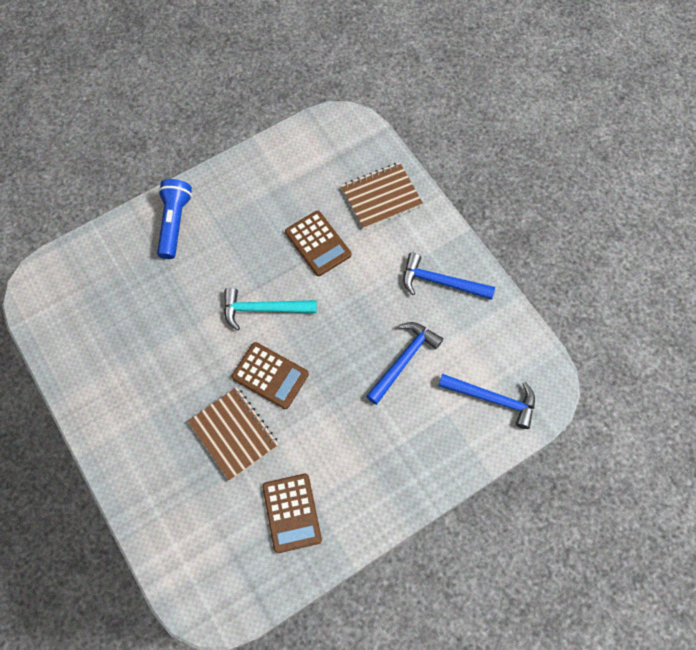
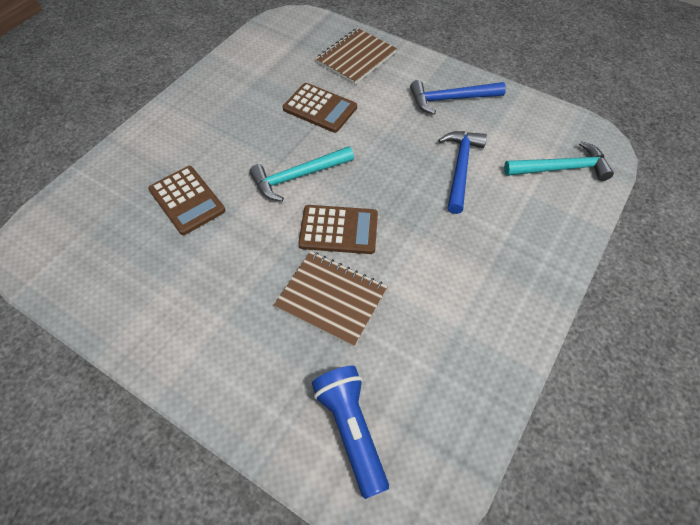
camera: 25 degrees left, 10 degrees down
(174, 223) = (165, 138): blue flashlight -> blue flashlight (351, 429)
(291, 513) = (441, 350): brown calculator -> brown calculator (187, 200)
(492, 399) = (561, 168): blue hammer -> turquoise hammer

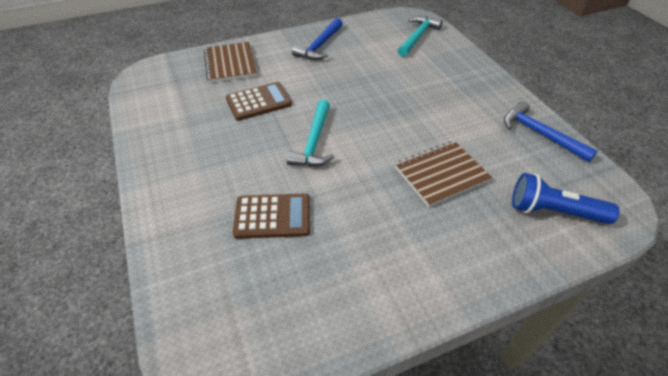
camera: 55 degrees left, 10 degrees down
(338, 230) = (384, 144): brown calculator -> none
(460, 168) = (381, 70): blue hammer -> blue hammer (540, 134)

